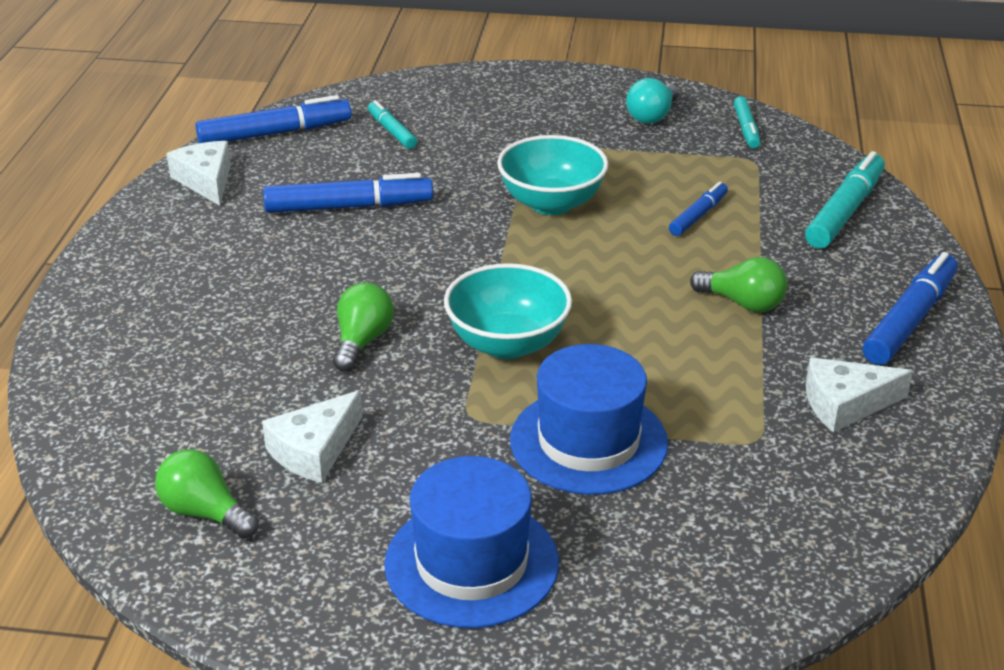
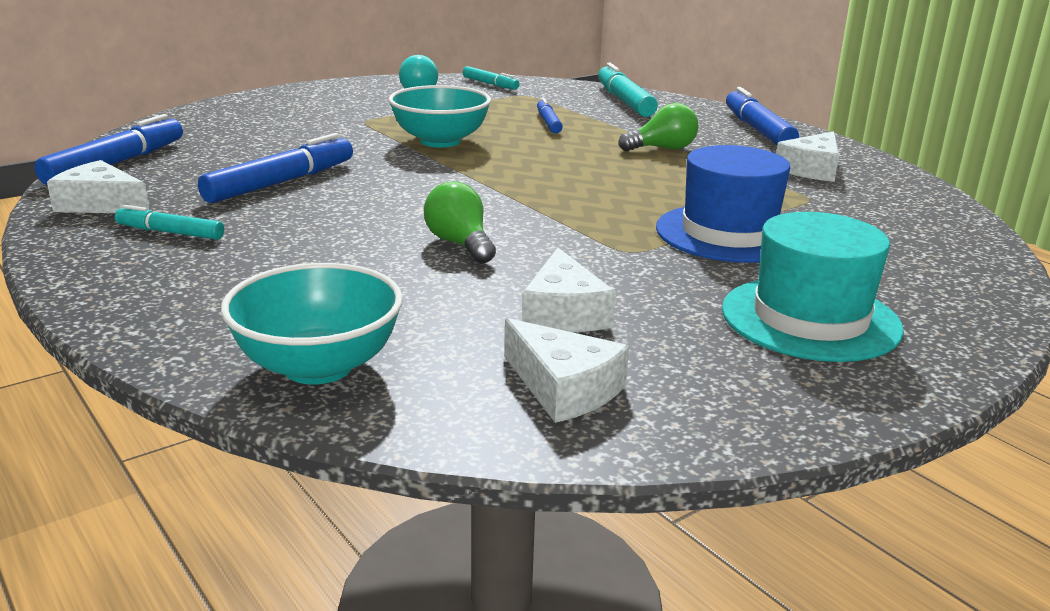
camera: 45 degrees left, 10 degrees down
(205, 513) = (564, 388): green light bulb -> white cheese
(392, 131) = (229, 139): turquoise marker -> turquoise marker (170, 232)
(471, 563) = (810, 319): blue hat -> turquoise hat
(507, 344) = (568, 209): turquoise bowl -> turquoise bowl (318, 366)

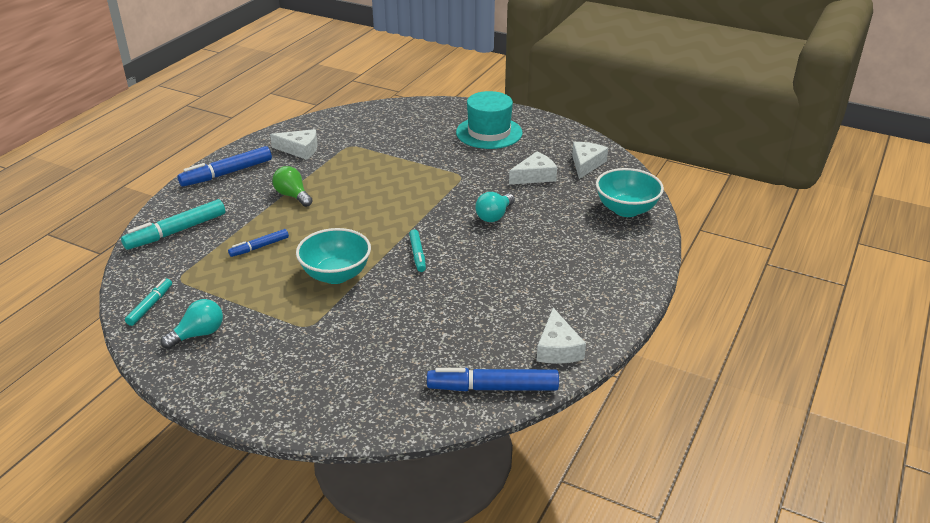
camera: 115 degrees left, 10 degrees up
(170, 232) = (565, 301): turquoise marker -> turquoise marker (417, 254)
(281, 182) = (465, 301): blue marker -> none
(460, 244) = (494, 216): green light bulb -> turquoise light bulb
(729, 233) = (417, 158): blue hat -> none

